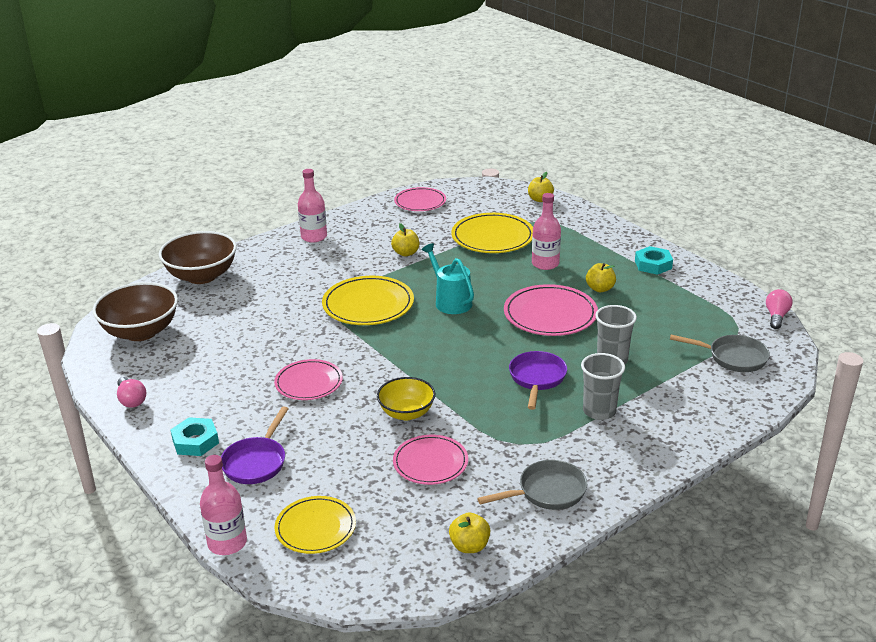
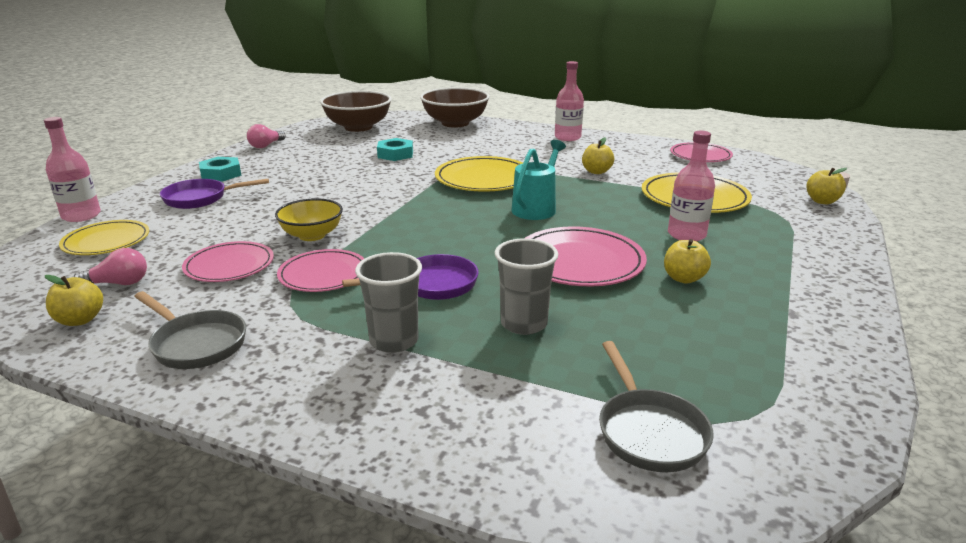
camera: 60 degrees right, 5 degrees down
(309, 383) = (332, 188): pink plate -> pink plate (323, 274)
(653, 265) = (807, 301): turquoise nut -> turquoise nut (395, 154)
(776, 316) = (847, 456): pink light bulb -> pink light bulb (119, 283)

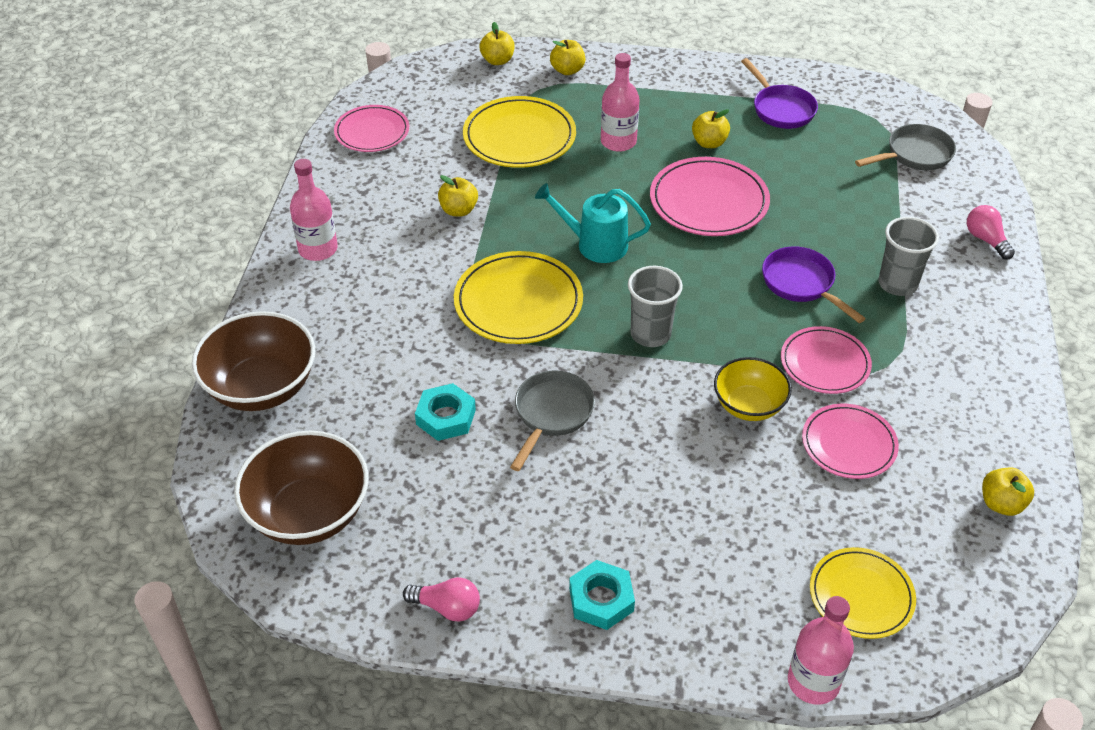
camera: 105 degrees left, 20 degrees up
(119, 283) = (932, 517): pink light bulb -> pink light bulb (986, 240)
(196, 344) = (977, 400): grey pan -> grey pan (551, 414)
(200, 198) = (699, 572): purple pan -> purple pan (780, 109)
(524, 324) = (831, 220): grey cup -> grey cup (650, 334)
(815, 227) = (567, 70): none -> yellow apple

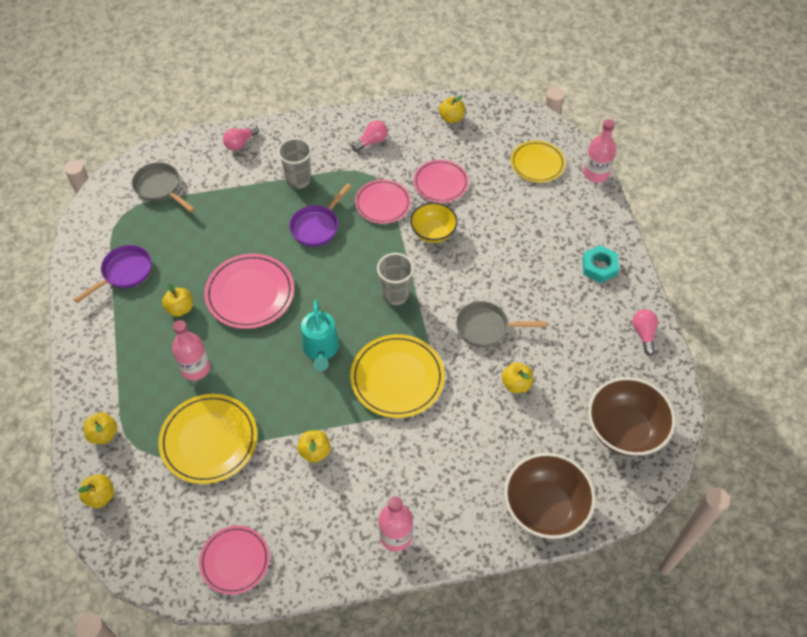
camera: 110 degrees left, 10 degrees up
(445, 417) = (516, 384): turquoise nut -> yellow apple
(962, 383) = (371, 141): none -> pink light bulb

